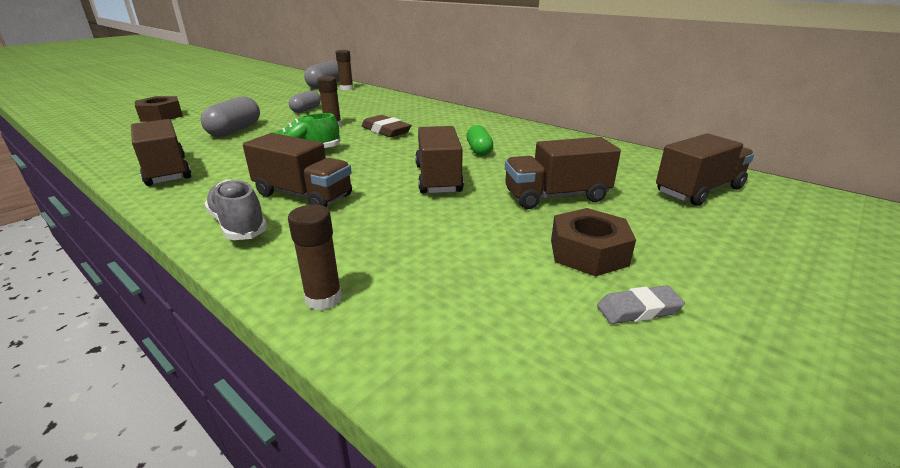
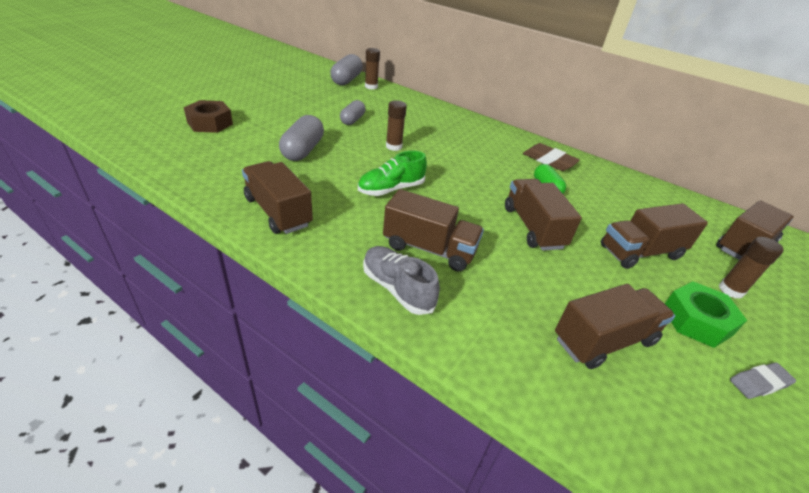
camera: 10 degrees left, 10 degrees up
(323, 298) = (525, 378): brown glue stick -> brown glue stick (731, 290)
(386, 131) = (448, 156): brown eraser -> brown eraser (549, 161)
(451, 268) = (604, 340): none -> brown truck
(588, 252) = (696, 321): brown nut -> green nut

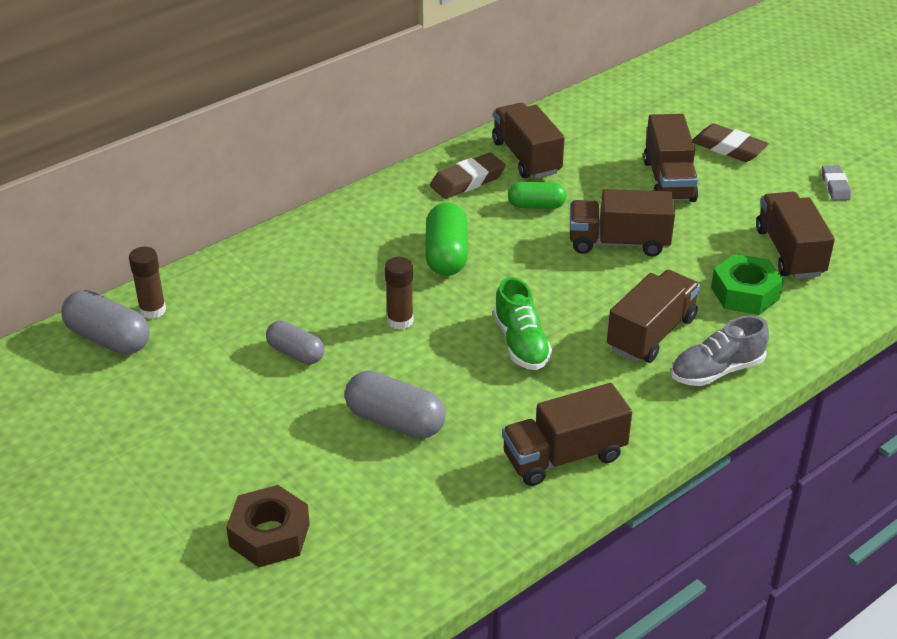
camera: 70 degrees left, 0 degrees up
(466, 157) = (446, 255): none -> green capsule
(696, 321) = (767, 187): green nut -> green nut (745, 293)
(731, 290) = (728, 148): brown glue stick -> brown eraser
(744, 246) = (663, 106): brown truck -> brown truck (526, 157)

